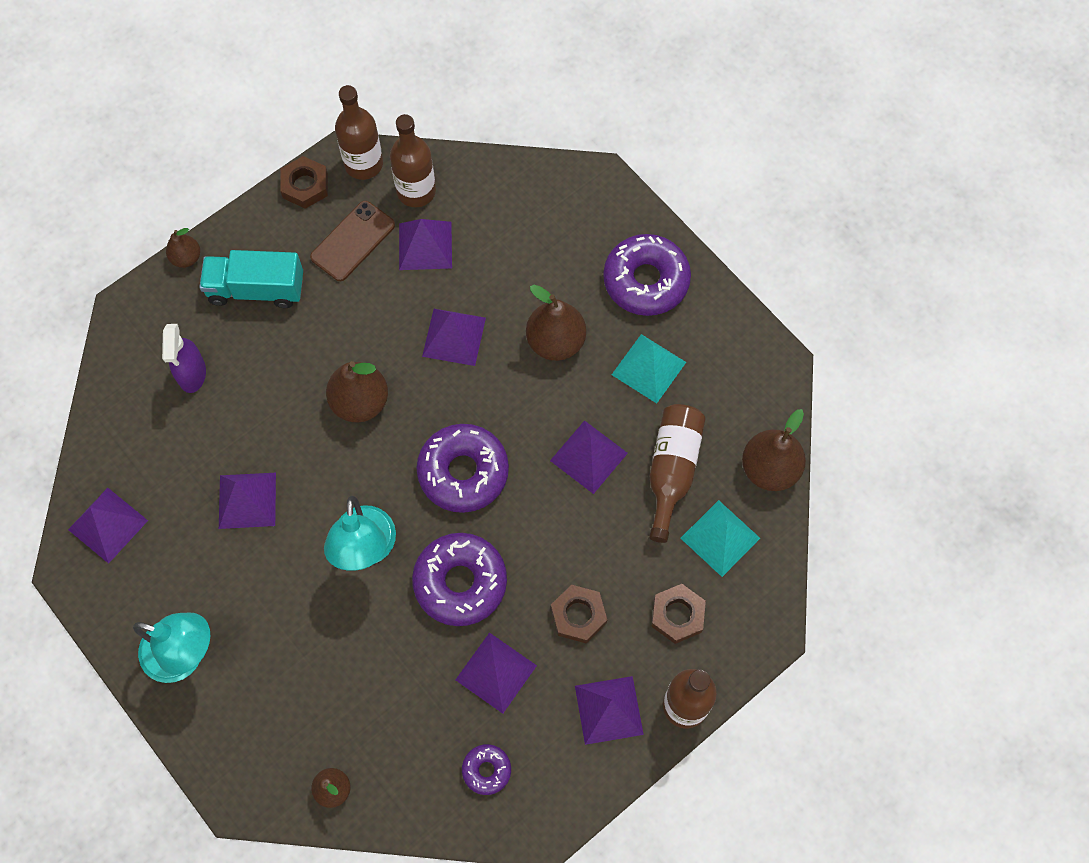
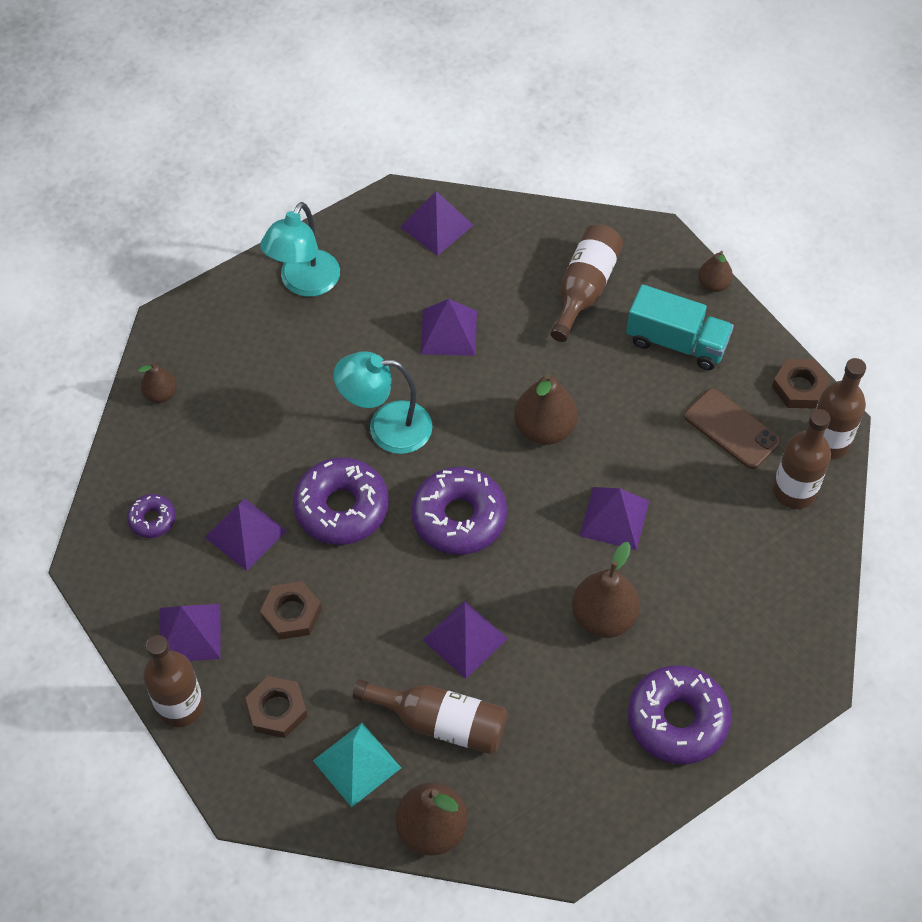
camera: 95 degrees right, 10 degrees down
(192, 374) = (584, 289): purple spray bottle -> brown bottle
(256, 289) = (676, 342): turquoise truck -> turquoise truck turned 105 degrees clockwise
(425, 245) = (726, 496): purple pyramid -> none
(648, 368) = (566, 711): turquoise pyramid -> none

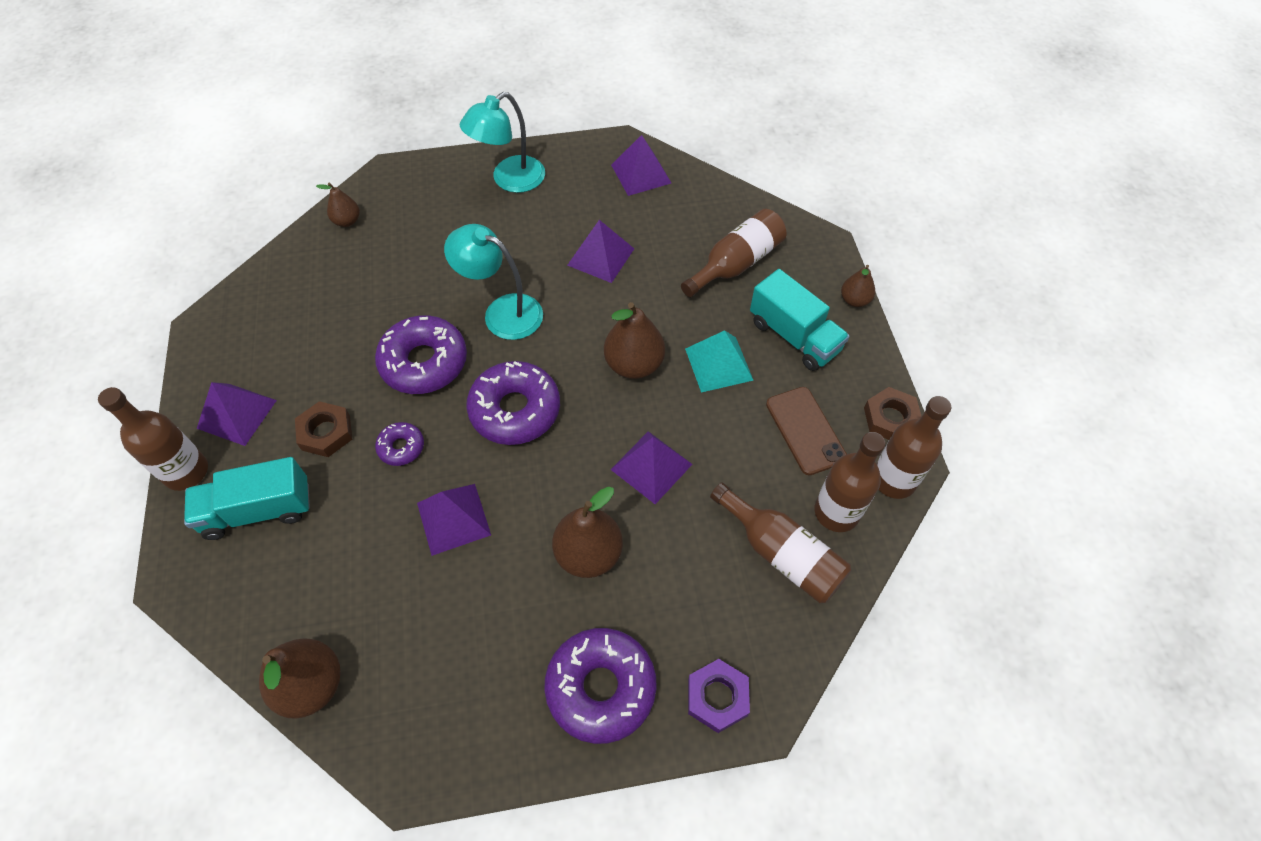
camera: 25 degrees right, 0 degrees up
(152, 519) = (274, 312): purple donut -> purple donut (401, 447)
(245, 534) = (335, 352): purple pyramid -> none
(277, 710) = (258, 510): brown nut -> turquoise truck
(357, 764) = (289, 591): turquoise pyramid -> turquoise pyramid (718, 364)
(440, 722) = (384, 586): brown bottle -> brown bottle (781, 553)
(774, 685) = (717, 697): none -> purple nut

